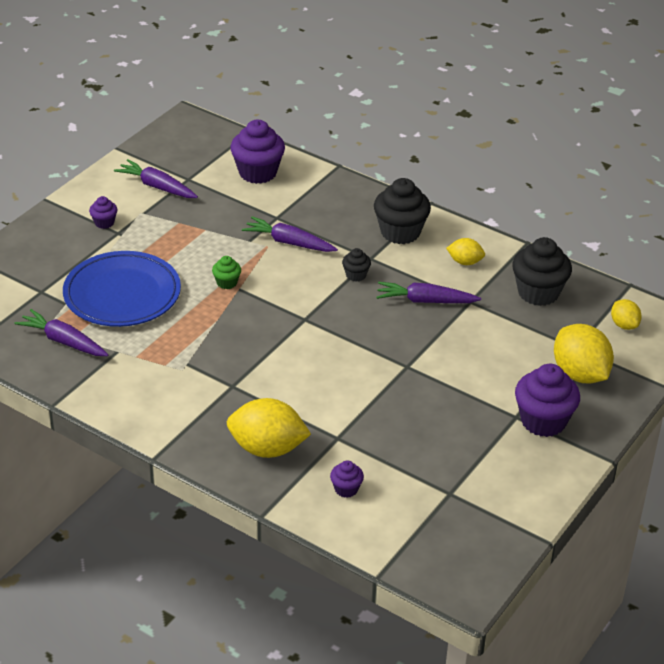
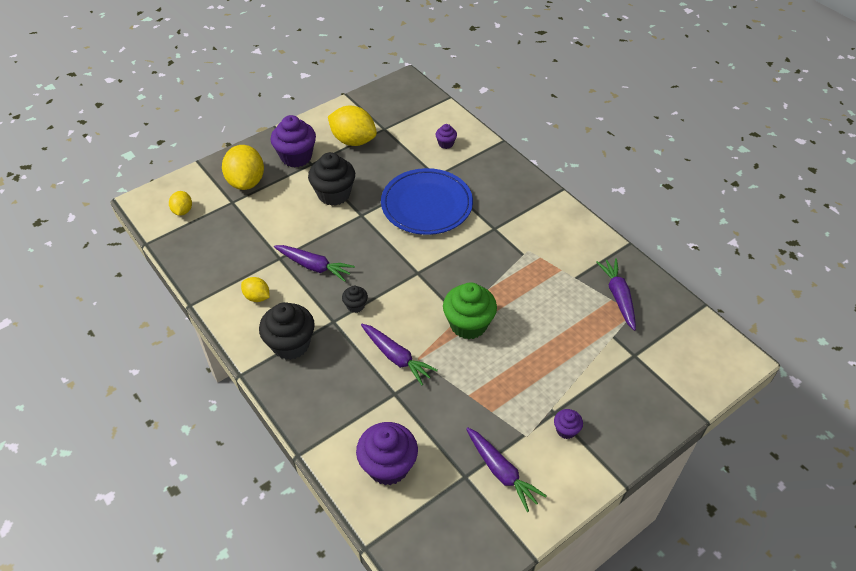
camera: 160 degrees left, 10 degrees up
(63, 341) = (618, 297): purple carrot -> purple carrot turned 150 degrees counterclockwise
(122, 294) = (562, 334): blue plate -> blue plate (426, 205)
(227, 283) = (468, 324): green cupcake -> green cupcake, size x2.02
(267, 449) = (485, 178): yellow lemon -> yellow lemon (353, 140)
(538, 293) = (221, 253): black cupcake -> black cupcake (334, 194)

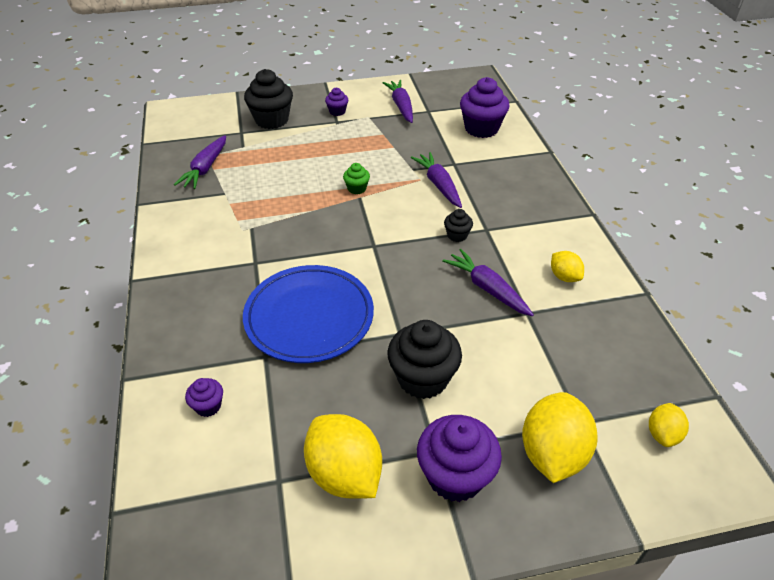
camera: 155 degrees left, 5 degrees down
(290, 344) = (537, 223): black cupcake -> black cupcake (272, 120)
(468, 324) = (357, 188): green cupcake -> green cupcake, size x0.49

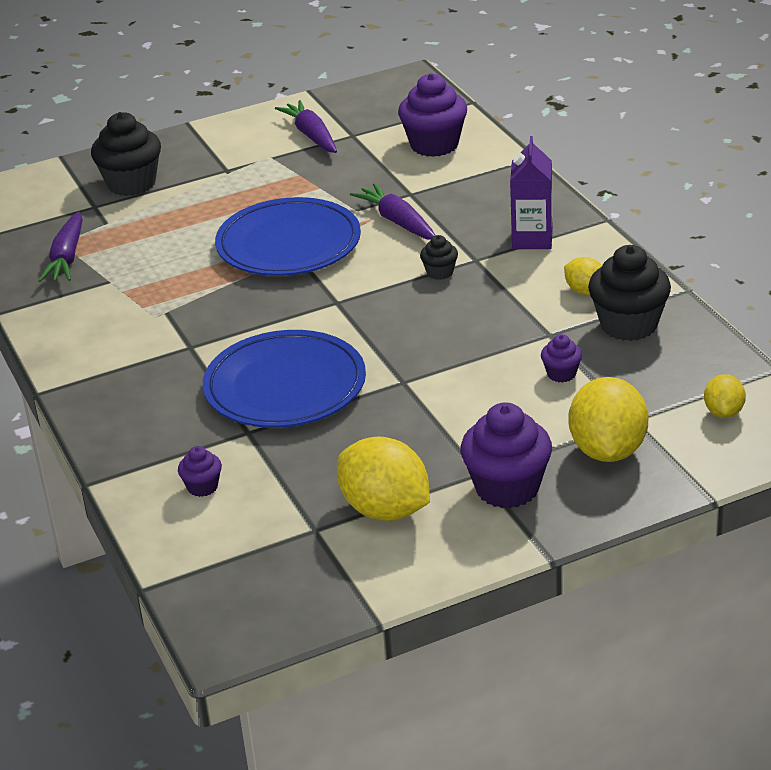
camera: 10 degrees left, 10 degrees down
(337, 111) = (222, 157): purple cupcake -> purple cupcake (561, 374)
(357, 188) = (288, 244): green cupcake -> blue plate
(423, 378) = (444, 416): black cupcake -> black cupcake (628, 325)
(487, 288) = (494, 320): purple carrot -> none
(533, 220) = (532, 239): none -> purple carton

